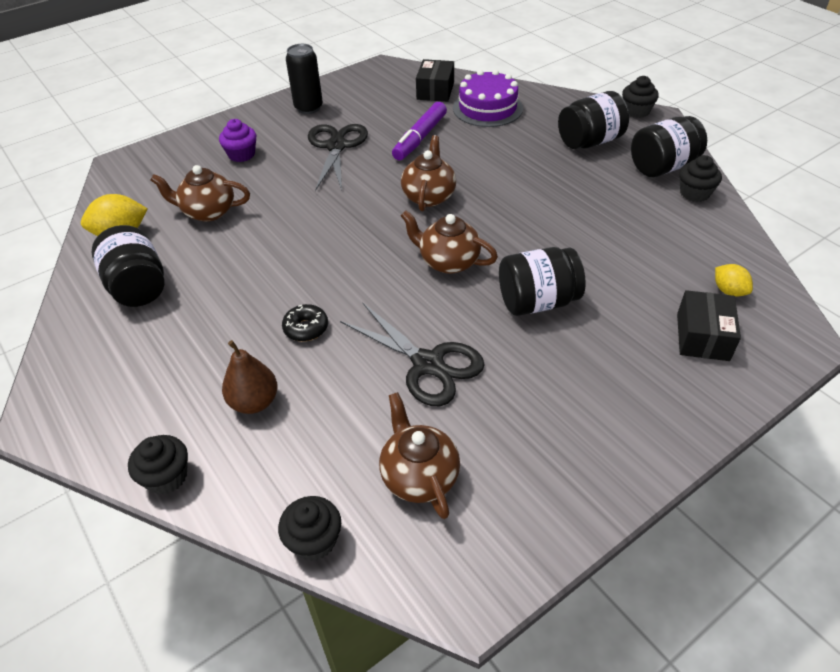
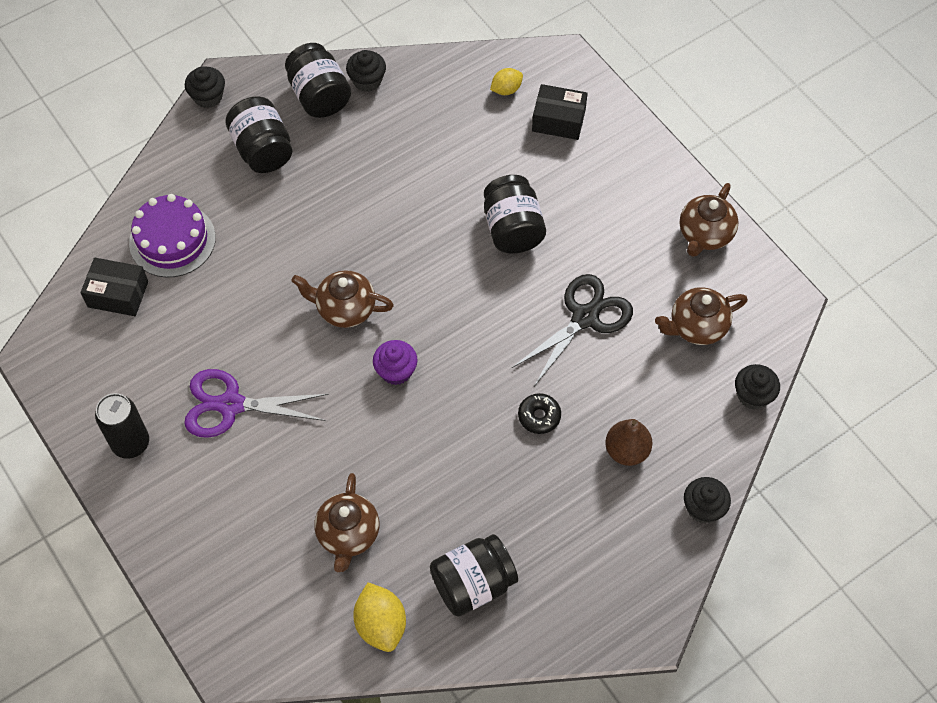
camera: 90 degrees left, 15 degrees up
(241, 154) = (232, 513): purple cupcake -> purple cupcake (396, 371)
(336, 146) = (231, 405): black scissors -> purple scissors
(420, 138) = (227, 314): purple marker -> none
(448, 262) = (453, 296): brown teapot -> brown teapot (705, 235)

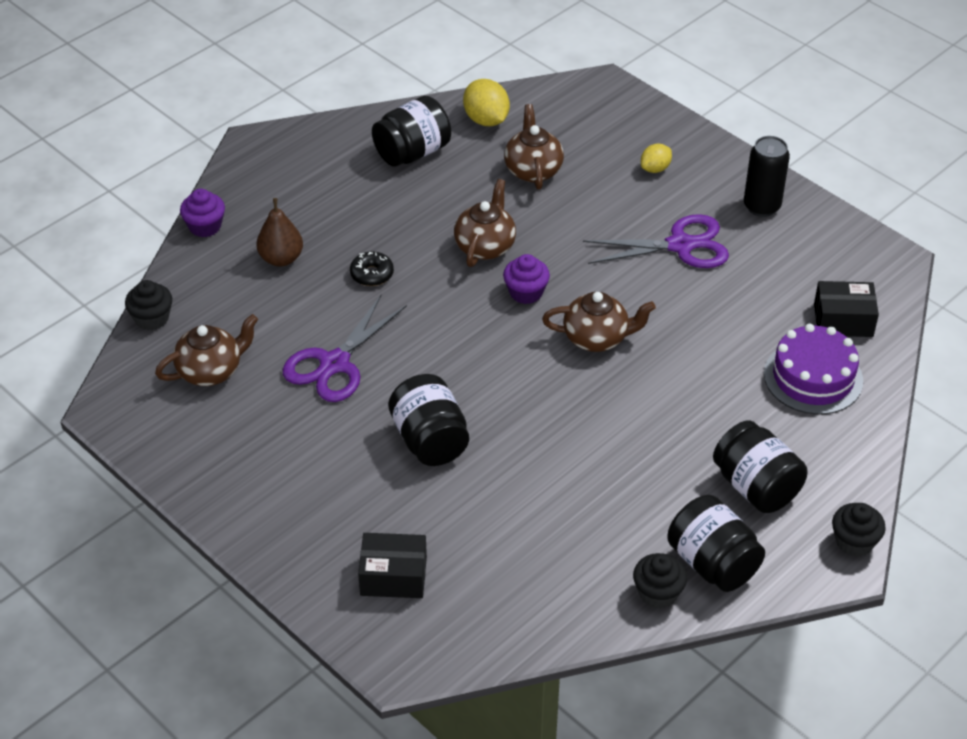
camera: 170 degrees right, 15 degrees down
(506, 89) = (470, 607): yellow lemon -> yellow lemon (655, 169)
(585, 317) = (334, 364): black scissors -> purple scissors
(703, 508) = (205, 226): black cupcake -> purple cupcake
(705, 235) = (201, 464): brown teapot -> brown teapot (485, 246)

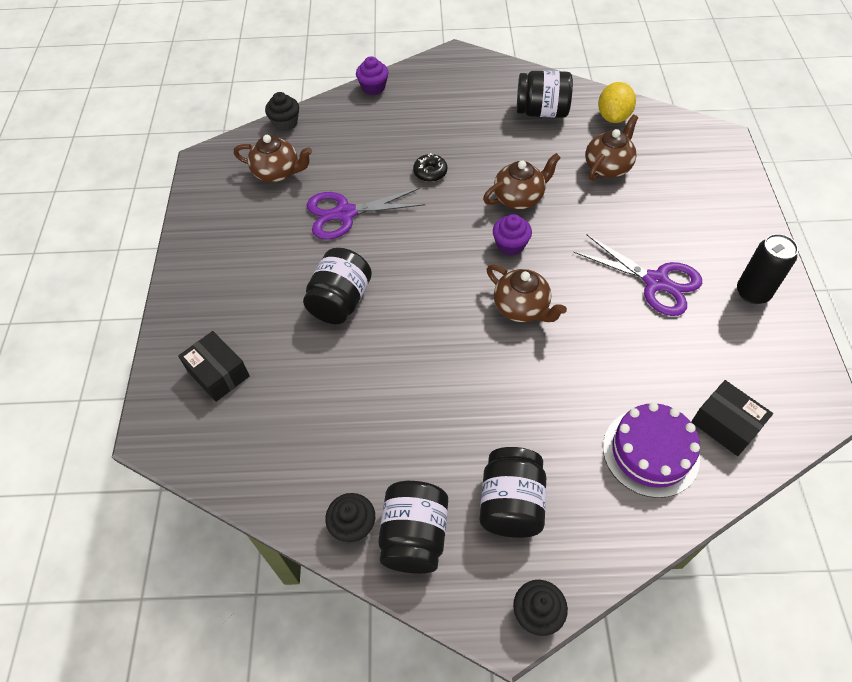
camera: 45 degrees right, 10 degrees up
(281, 259) = (391, 131): brown pear -> none
(655, 169) = (697, 216): yellow lemon -> none

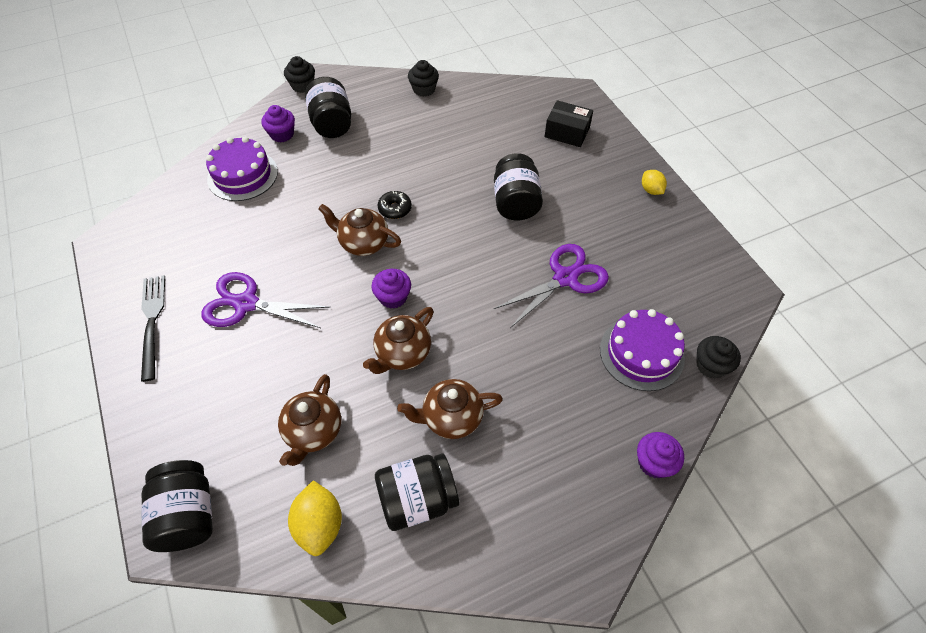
camera: 155 degrees right, 0 degrees up
(195, 269) = (651, 190): none -> yellow lemon
(277, 173) = (663, 299): brown teapot -> brown teapot (451, 417)
(328, 144) = (641, 353): none -> purple cake
(414, 536) = (385, 95): black jar -> black jar (188, 515)
(430, 172) = (510, 354): black donut -> black donut (395, 209)
(587, 510) = (282, 134): none -> purple cupcake
(725, 425) = (186, 207): black box -> none
(752, 293) = (152, 322): black can -> black fork

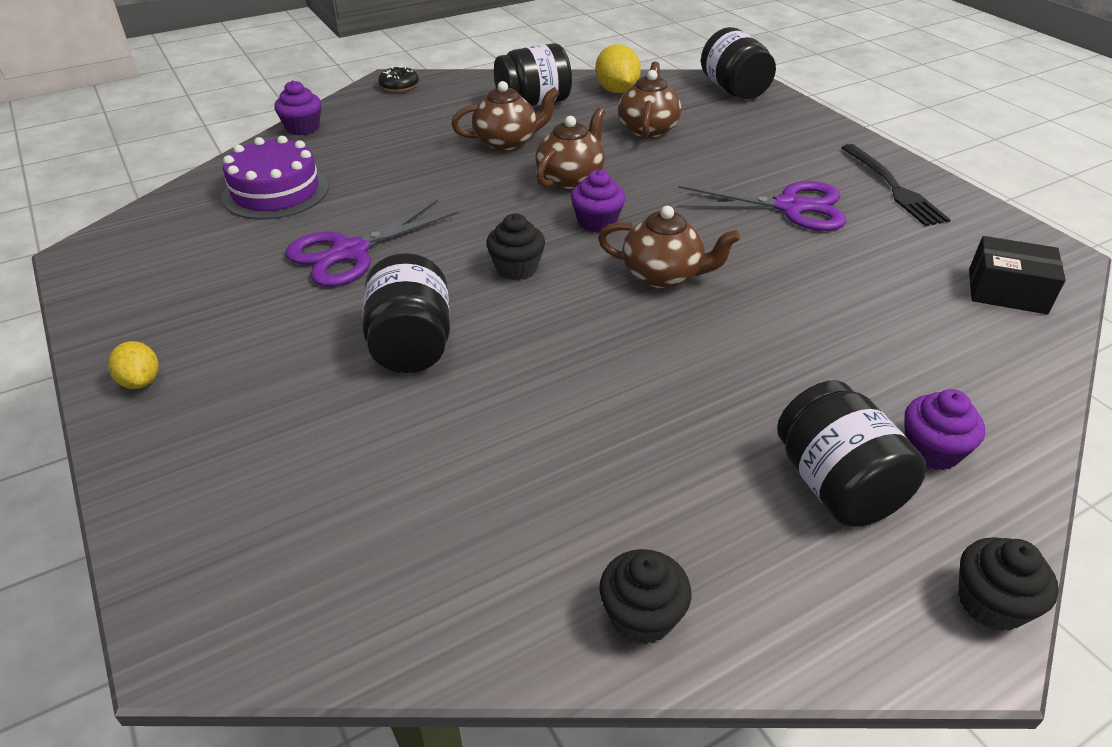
camera: 175 degrees right, 15 degrees down
(242, 175) = (940, 361): purple cake -> none
(395, 209) = (628, 323): black donut -> black donut (399, 86)
(567, 132) = (266, 500): black box -> black box (1007, 291)
(711, 365) = (195, 186): black cupcake -> black cupcake (516, 268)

